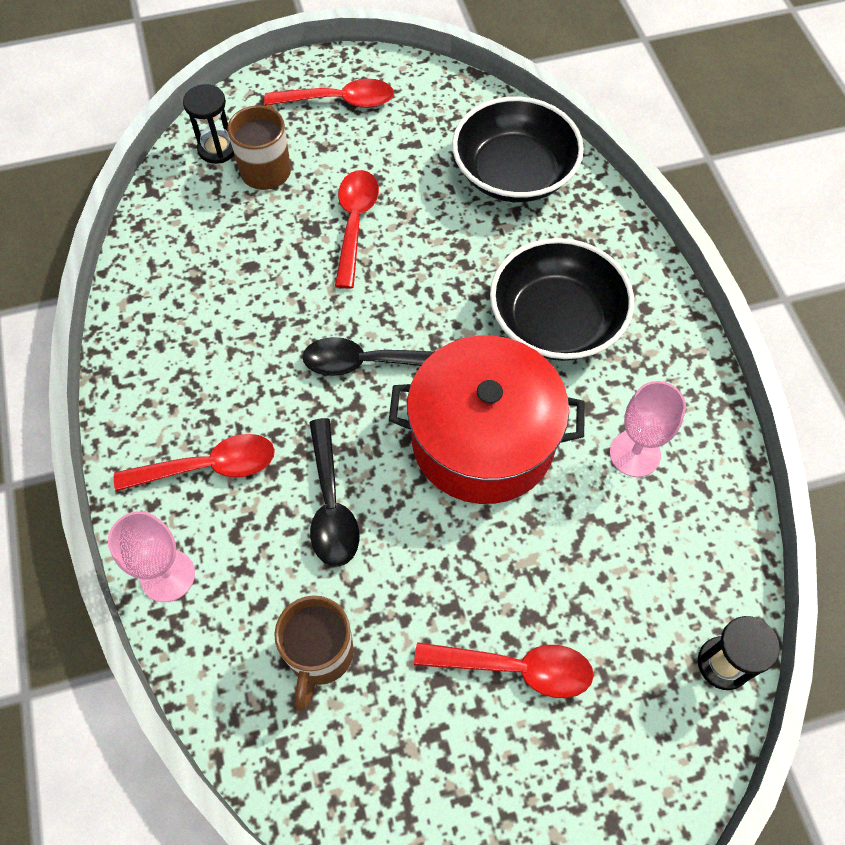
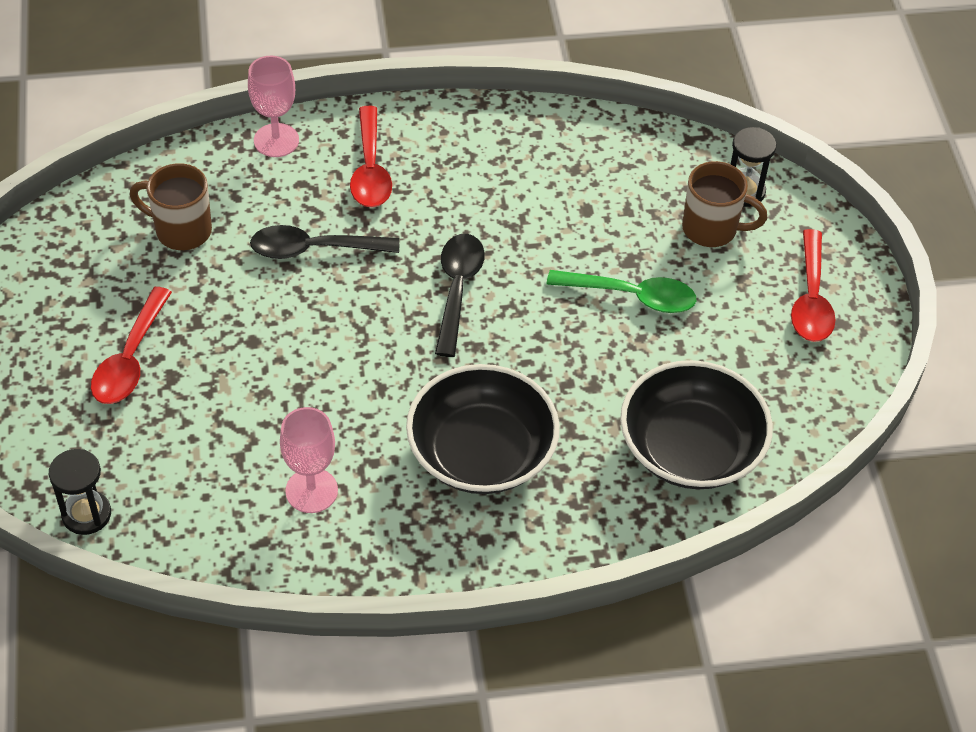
camera: 95 degrees right, 10 degrees down
(355, 223) = (632, 296): red spoon -> green spoon
(483, 440) = (354, 368): red pot -> none

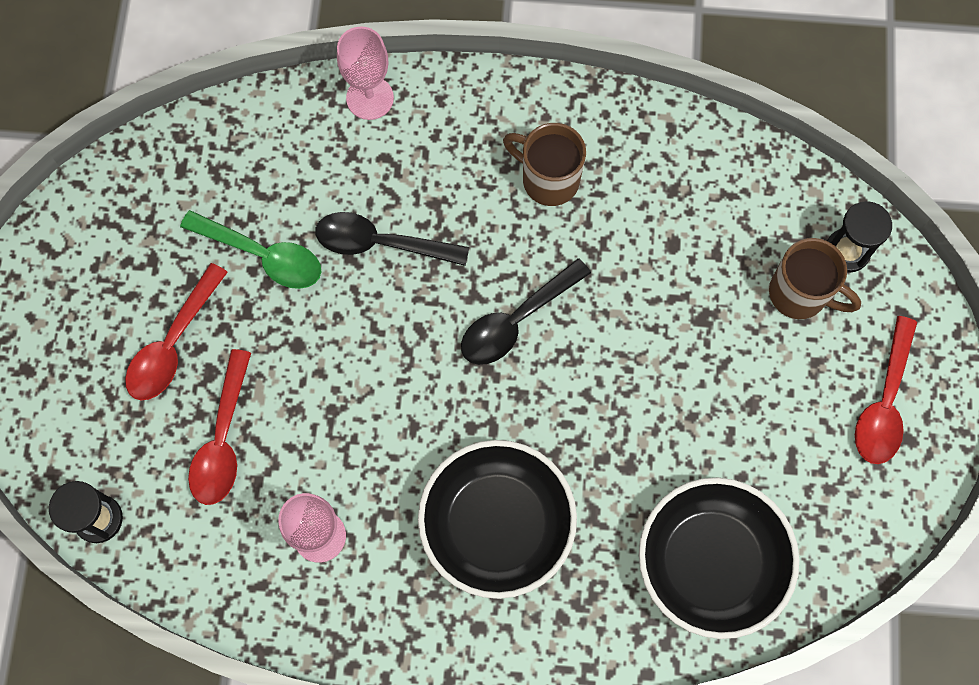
camera: 15 degrees right, 20 degrees up
(181, 230) = (252, 195): brown mug -> brown mug (548, 179)
(370, 169) = (459, 152): red spoon -> red spoon (223, 440)
(457, 289) = (516, 321): black spoon -> black spoon turned 150 degrees counterclockwise
(632, 296) = (695, 363): green spoon -> green spoon (263, 255)

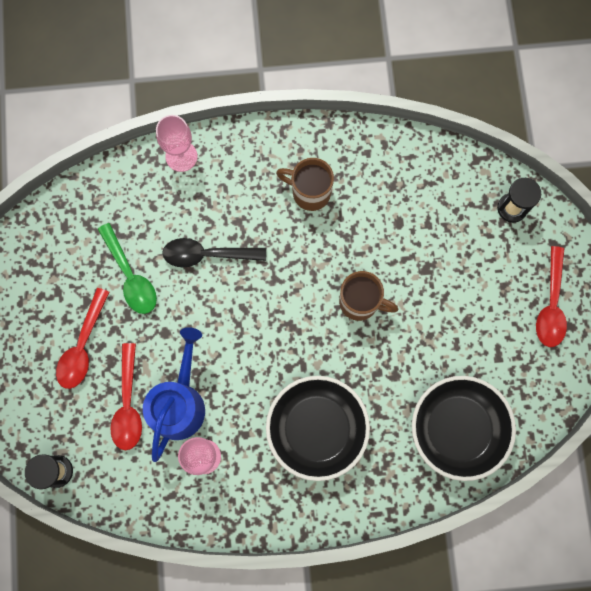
camera: 10 degrees left, 5 degrees up
(263, 255) = (131, 276): green spoon -> green spoon turned 45 degrees clockwise
(299, 451) = (179, 403): none -> blue watering can
(516, 321) = (305, 292): black spoon -> none
(800, 294) = (486, 242): brown mug -> brown mug (360, 302)

